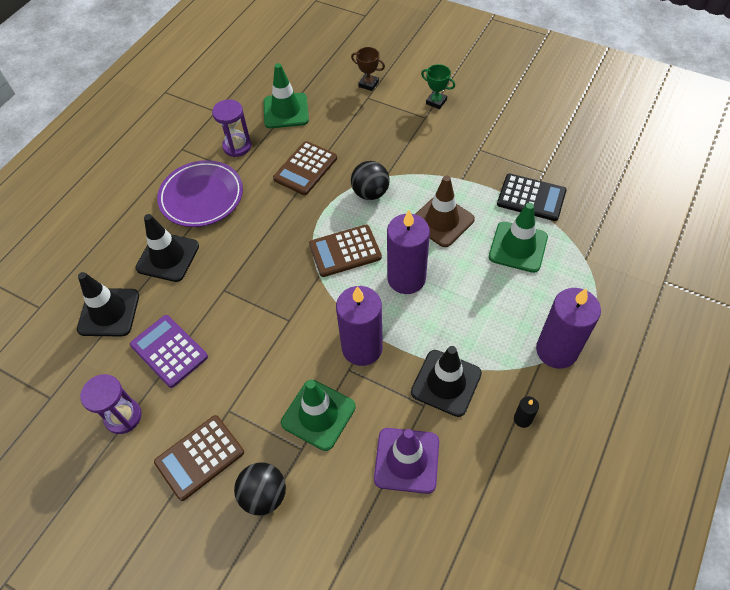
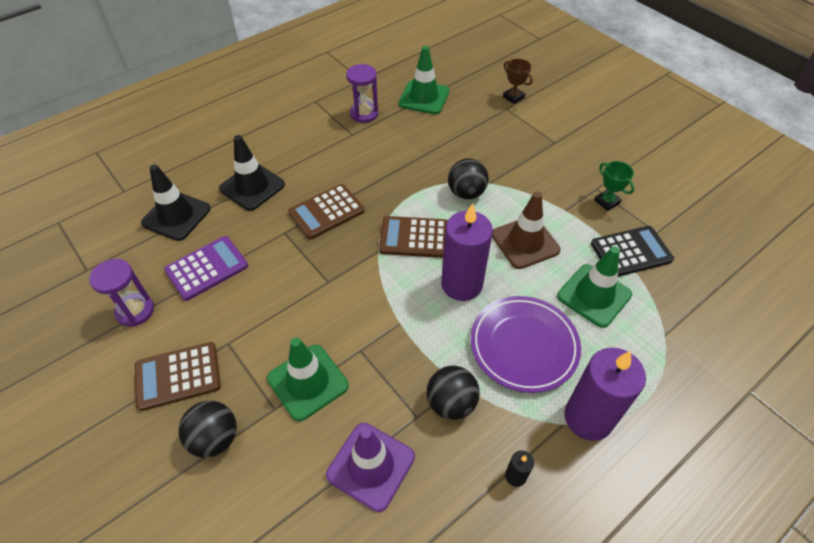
camera: 20 degrees right, 5 degrees down
(169, 351) = (207, 268): purple calculator -> purple calculator turned 75 degrees clockwise
(201, 197) = (309, 146): purple plate -> purple plate (524, 346)
(305, 168) = (415, 152): brown calculator -> brown calculator (326, 212)
(362, 348) = (383, 334): purple candle -> none
(436, 102) = (573, 132): green trophy -> green trophy (607, 202)
(446, 383) = (451, 403): black traffic cone -> black ball
(531, 198) = (631, 252): black calculator -> black calculator turned 60 degrees counterclockwise

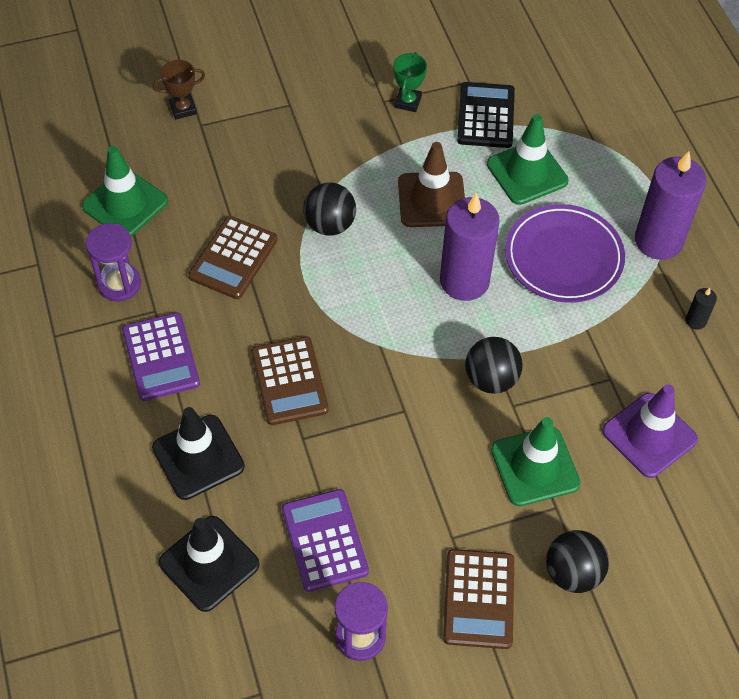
camera: 70 degrees left, 5 degrees up
(319, 147) = (160, 357): none -> purple calculator
(414, 237) = (376, 302): brown calculator -> brown calculator (233, 258)
(451, 403) = (605, 344): black ball -> black ball (491, 379)
(607, 202) = (408, 102): green trophy -> green trophy turned 60 degrees counterclockwise

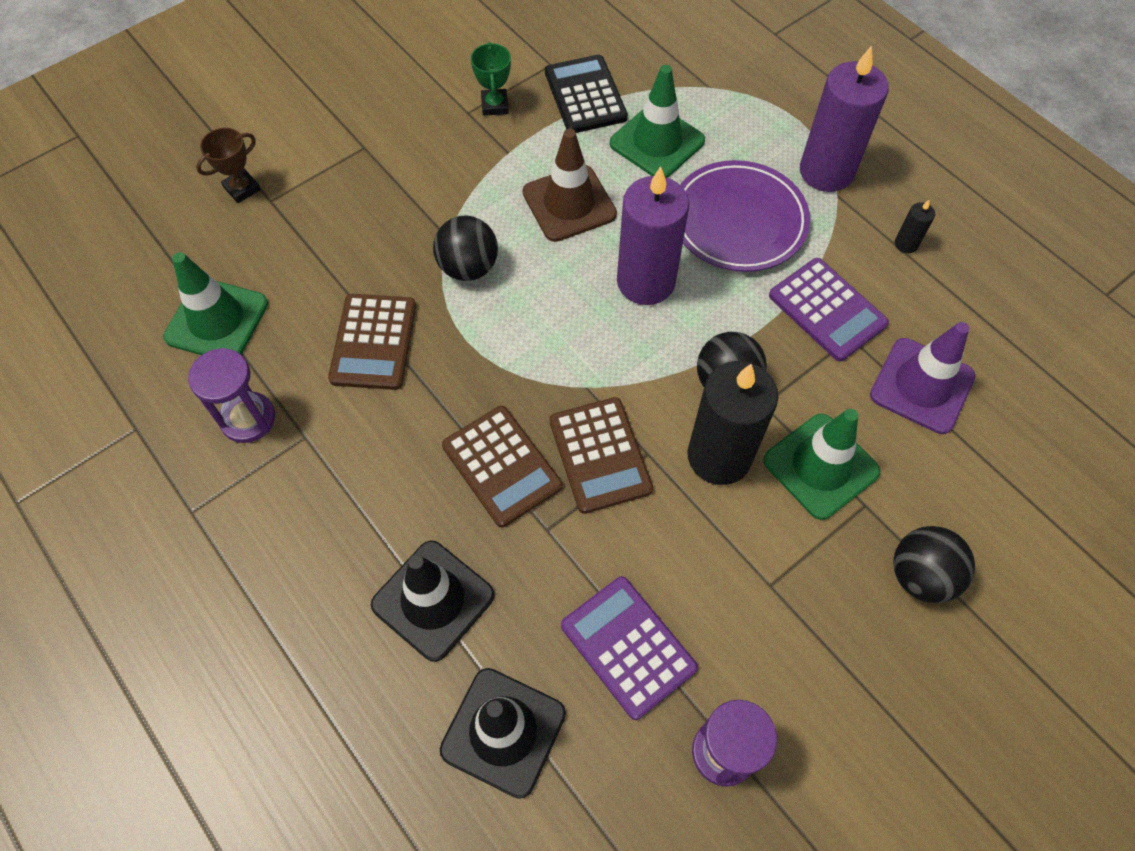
camera: 20 degrees left, 5 degrees up
(160, 357) = (335, 491): purple calculator -> purple calculator (827, 310)
(458, 431) = (719, 456): none -> black candle
(478, 599) = (835, 649): brown calculator -> brown calculator (600, 455)

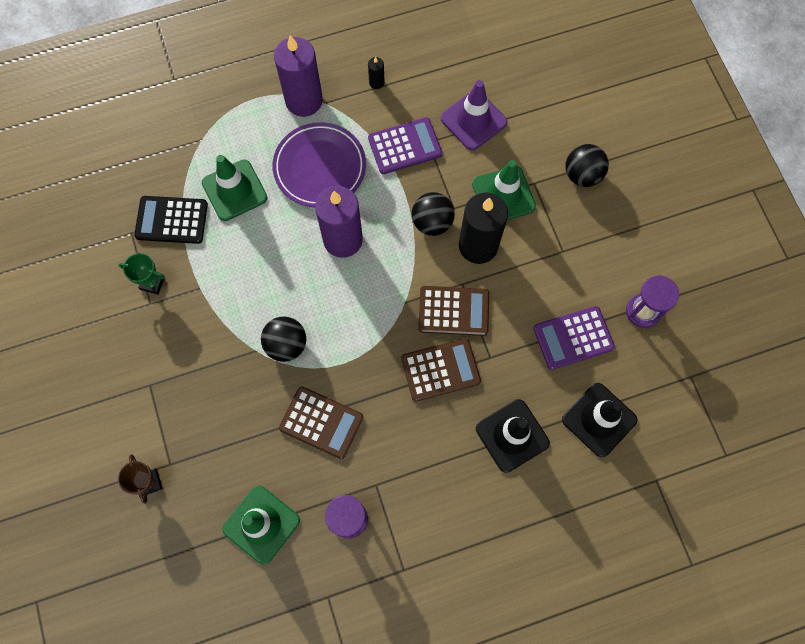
camera: 70 degrees left, 10 degrees up
(569, 203) = (261, 264): brown traffic cone -> none

